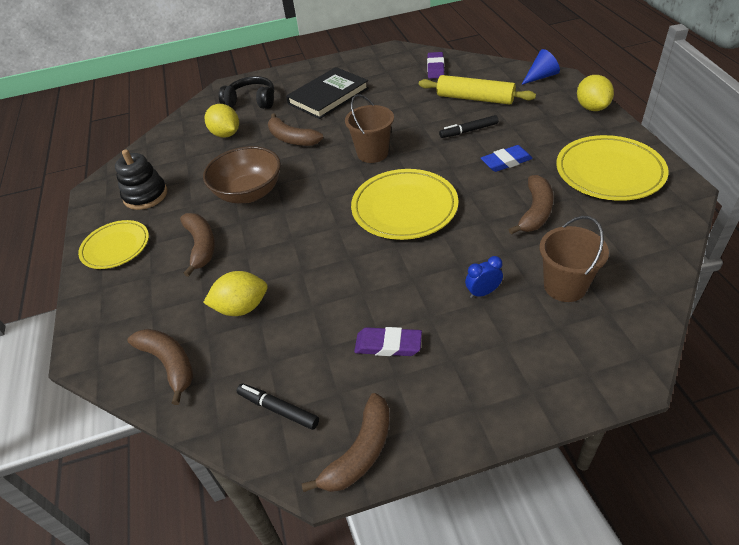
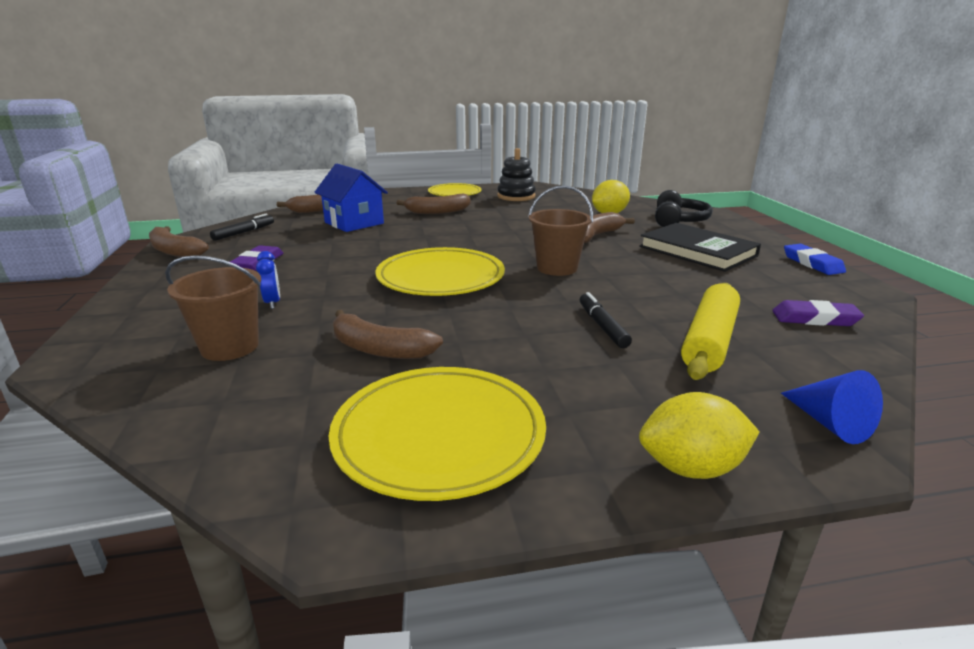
camera: 90 degrees right, 20 degrees down
(242, 307) = (354, 223): yellow lemon -> blue house
(249, 193) = (503, 222): brown bowl -> none
(506, 162) = (509, 344): blue eraser -> blue eraser (812, 263)

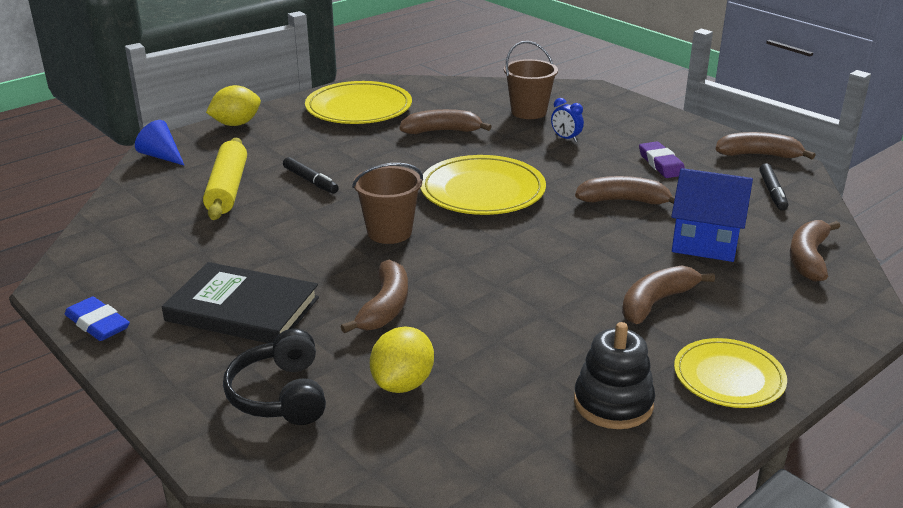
camera: 150 degrees right, 5 degrees up
(349, 249) = (623, 201): none -> brown banana
(815, 319) = (135, 231): purple eraser -> none

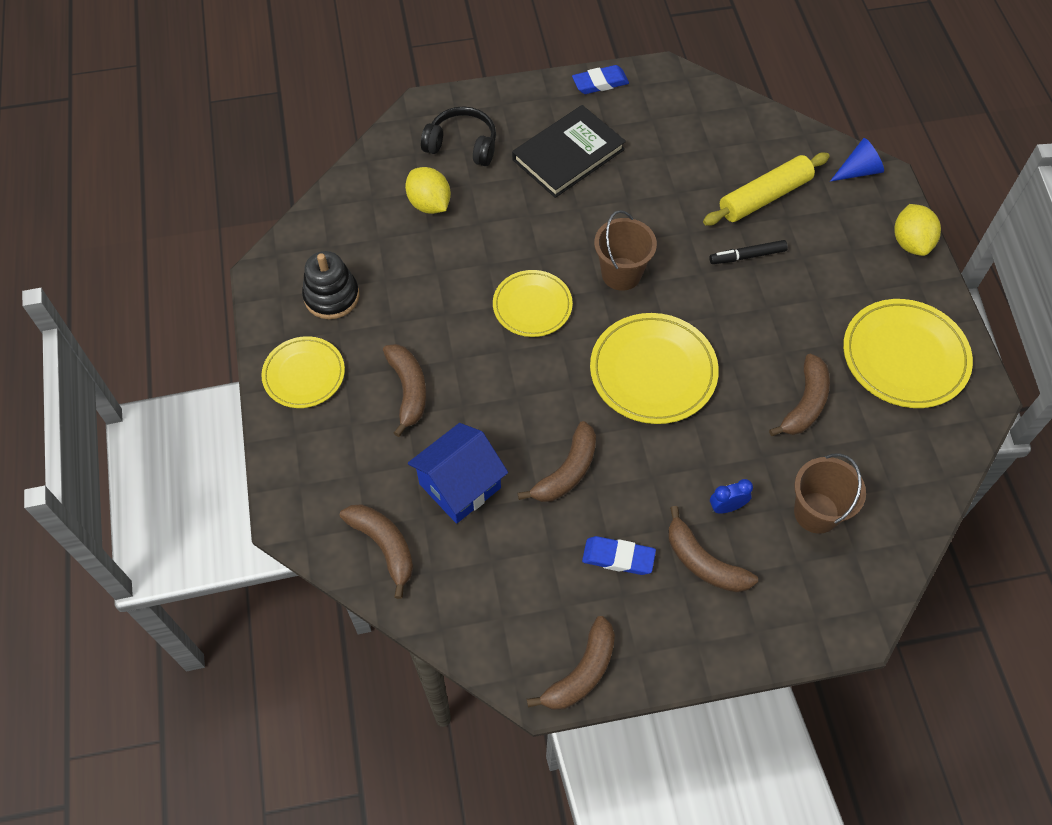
camera: 120 degrees right, 30 degrees up
(227, 189) = (764, 197): yellow rolling pin -> yellow rolling pin turned 60 degrees counterclockwise
(385, 307) = (517, 228): brown banana -> brown banana (703, 562)
(478, 267) = (532, 306): none -> yellow plate
(661, 164) = (618, 557): purple eraser -> blue eraser
(772, 192) = (501, 616): black marker -> none

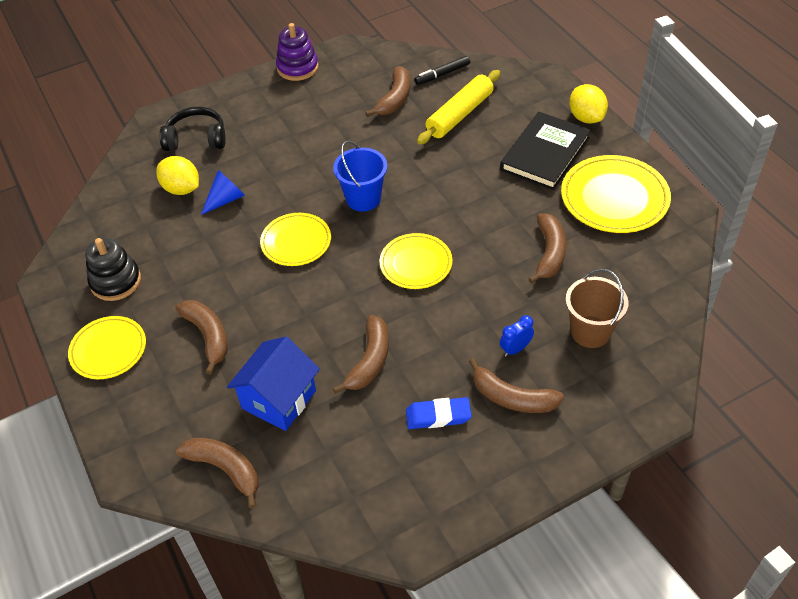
camera: 15 degrees left, 10 degrees down
(568, 155) = (289, 124): black book -> black book (545, 154)
(581, 672) = (439, 520): brown banana -> brown banana (395, 99)
(600, 83) = (297, 67): blue eraser -> purple stacking toy
(621, 274) = (363, 199): brown bucket -> blue bucket
(653, 371) = (416, 263): yellow plate -> yellow plate, size x0.65
(747, 256) = (462, 159): black marker -> black marker (442, 74)
(858, 171) = (526, 79): blue cone -> blue cone (226, 199)

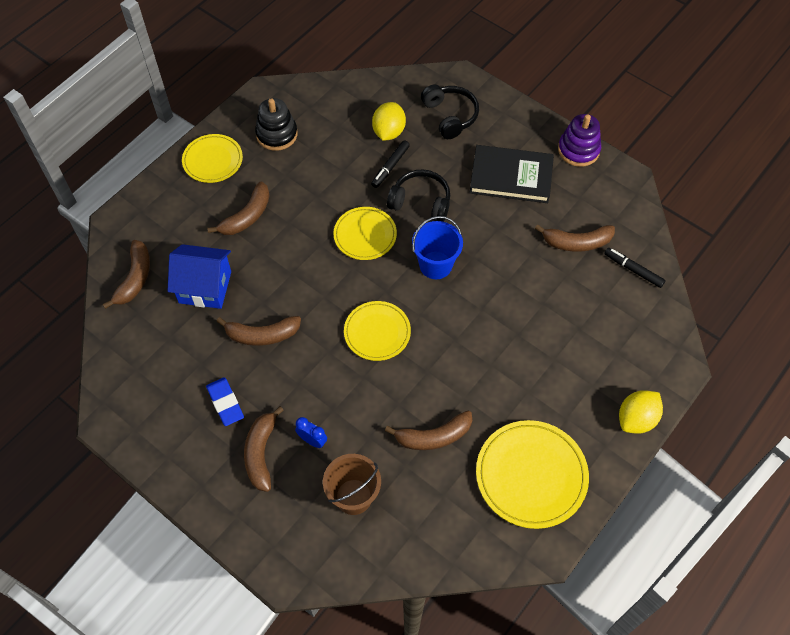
camera: 65 degrees right, 10 degrees up
(226, 199) = (390, 167): blue cone -> black marker
(283, 189) = (421, 202): none -> black headphones
(459, 114) = (582, 304): yellow rolling pin -> none
(545, 154) = (563, 396): black book -> black book (511, 177)

